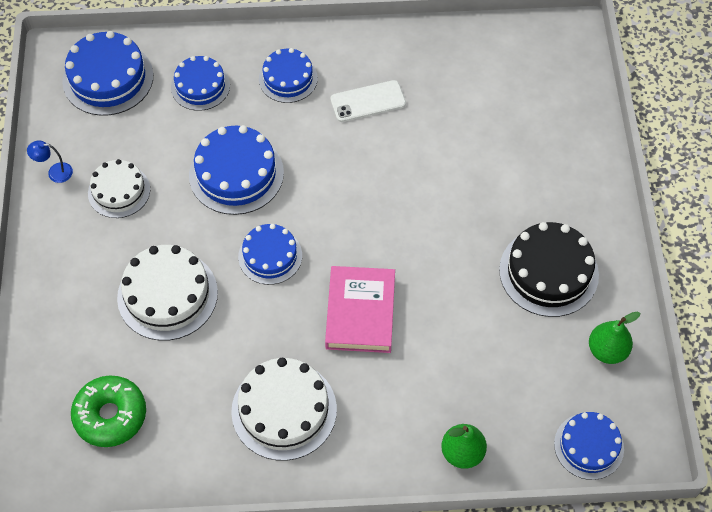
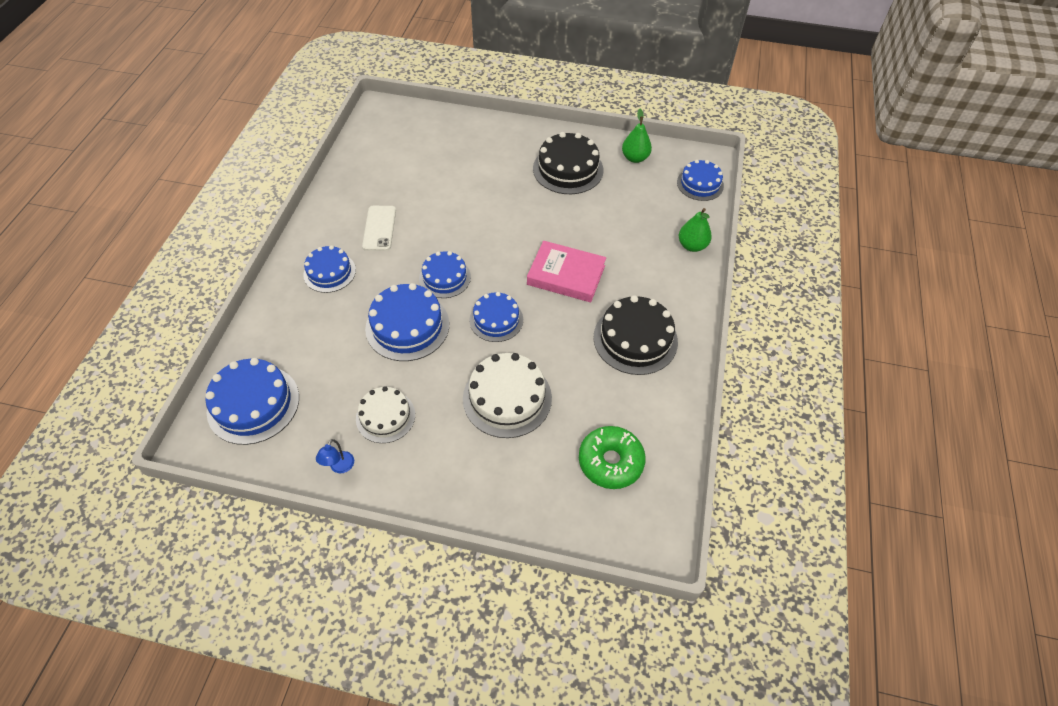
camera: 75 degrees left, 5 degrees down
(200, 86) = (303, 334): blue cake -> blue cake (445, 277)
(284, 410) = (635, 339): white cake -> black cake

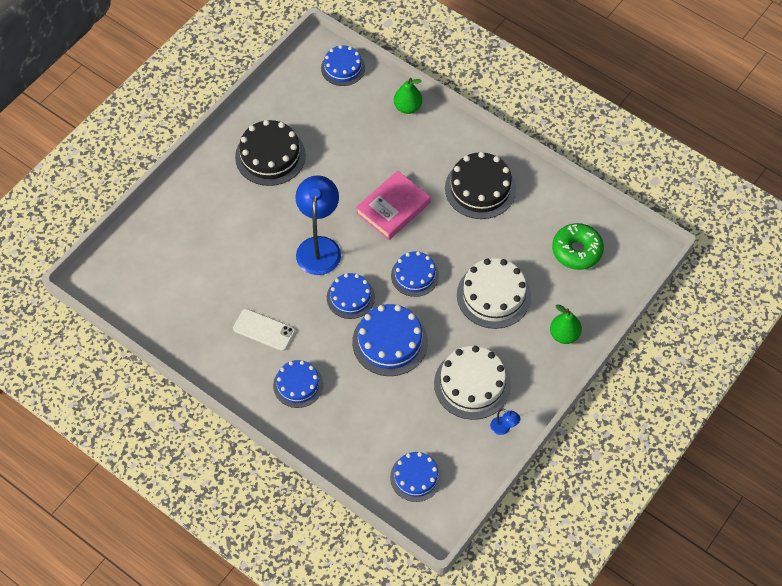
camera: 65 degrees left, 5 degrees up
(253, 404) = (416, 477): blue cake -> blue cake, size x0.65
(385, 416) = (472, 384): white cake -> white cake, size x1.54
(489, 235) = (319, 247): none -> blue lamp
(635, 158) = (285, 100): green pear -> green pear (564, 335)

